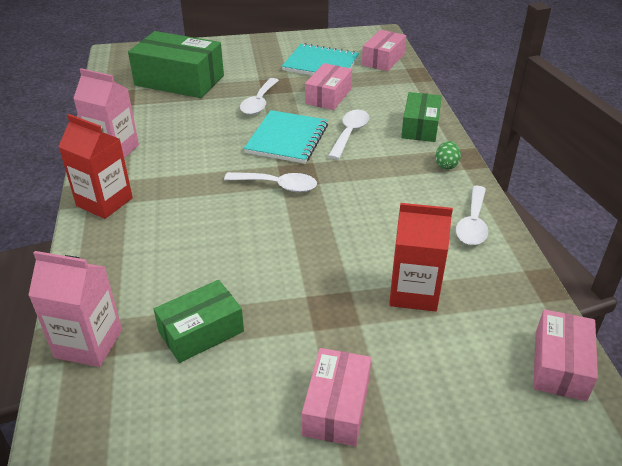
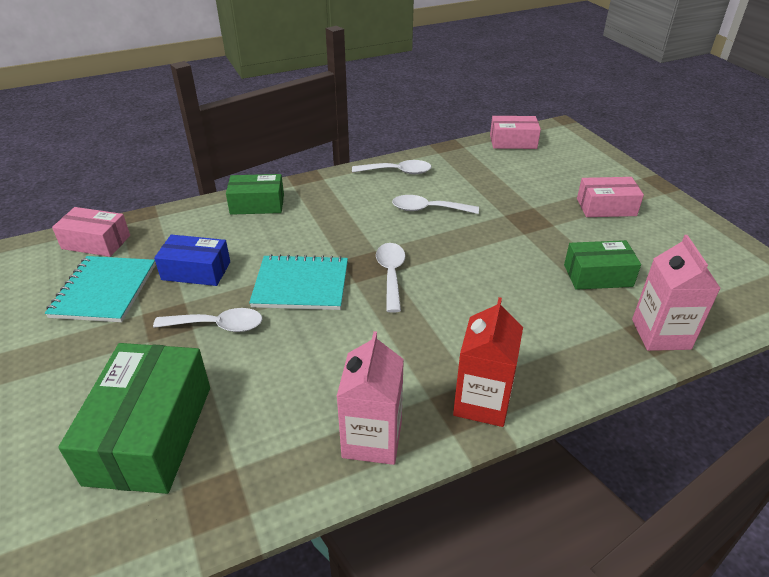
camera: 105 degrees left, 0 degrees up
(201, 331) = (598, 275): green box -> green box turned 45 degrees counterclockwise
(328, 96) = (196, 271): pink box -> blue box
(350, 134) = (280, 244): white spoon -> white spoon (428, 209)
(413, 292) = (488, 190): red carton -> none
(446, 165) = (320, 187): green egg -> none

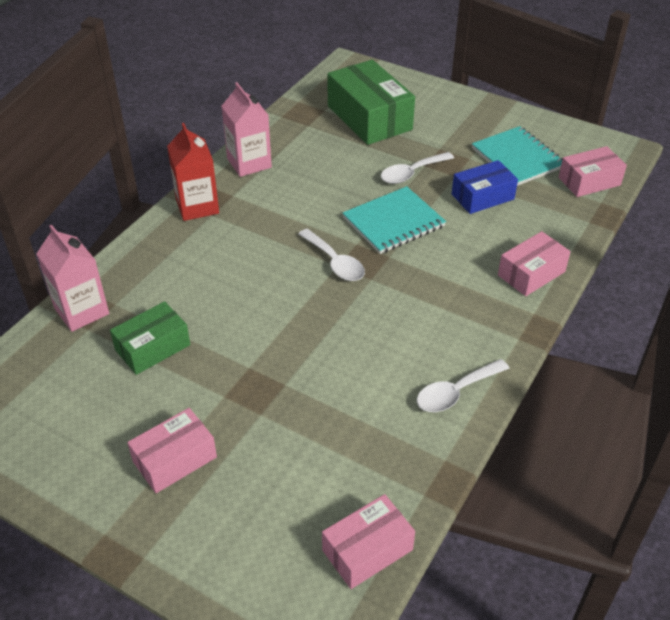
camera: 145 degrees right, 5 degrees up
(257, 204) = (531, 273): green box -> pink box
(428, 209) = (369, 351): white spoon -> none

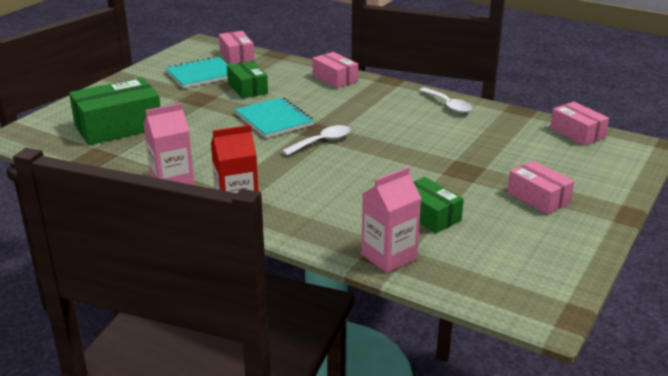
camera: 90 degrees left, 15 degrees down
(411, 173) = (210, 111): white spoon -> none
(482, 197) = (247, 88): blue box -> green box

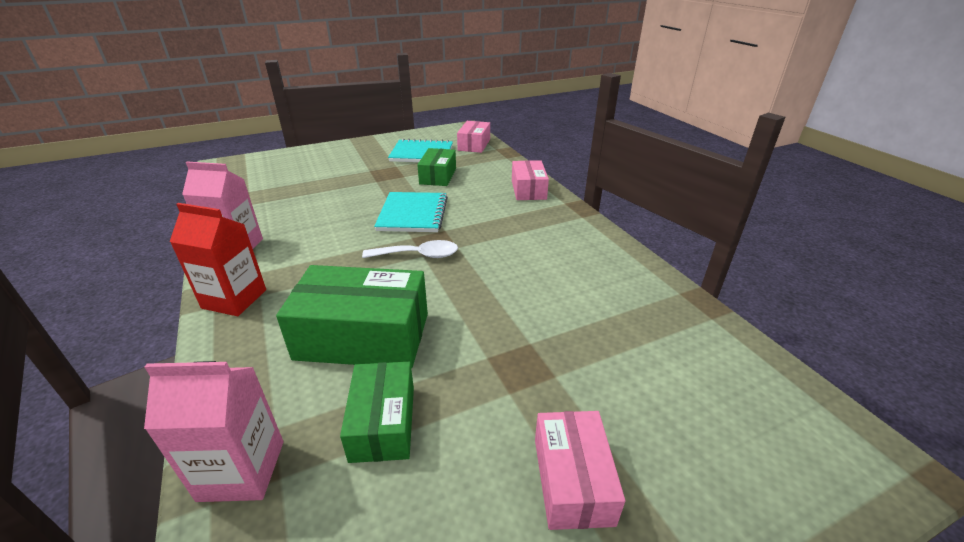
camera: 35 degrees right, 5 degrees up
(118, 127) = (292, 179): green box -> green box (363, 336)
(448, 105) = (613, 260): white spoon -> none
(577, 133) = (765, 377): pink box -> none

